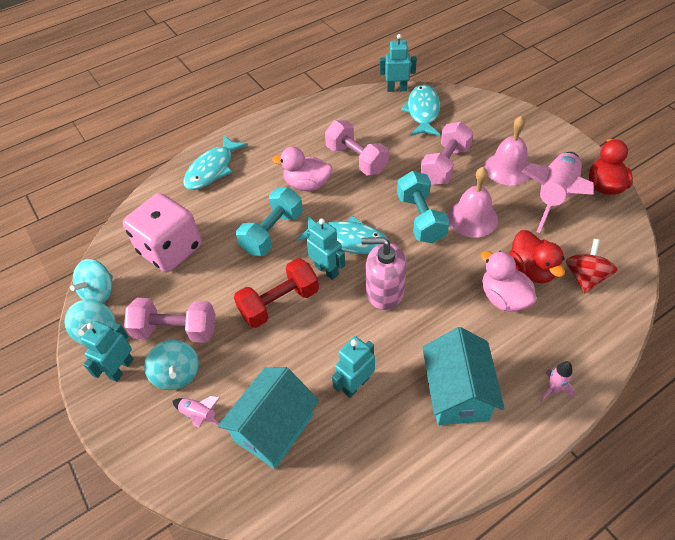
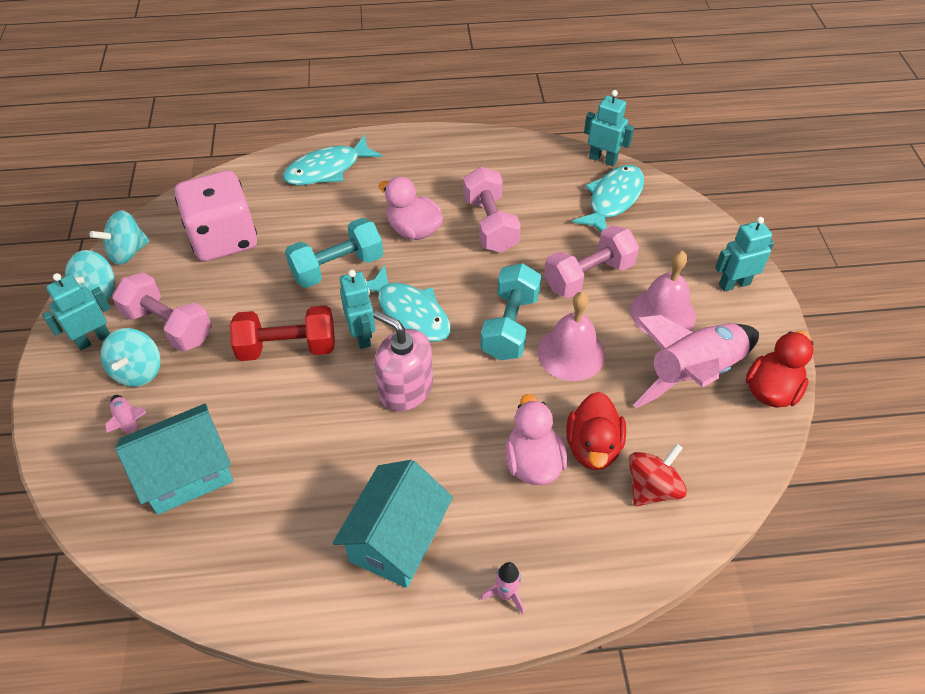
camera: 25 degrees right, 0 degrees up
(355, 385) = (298, 473): turquoise robot -> turquoise robot (734, 284)

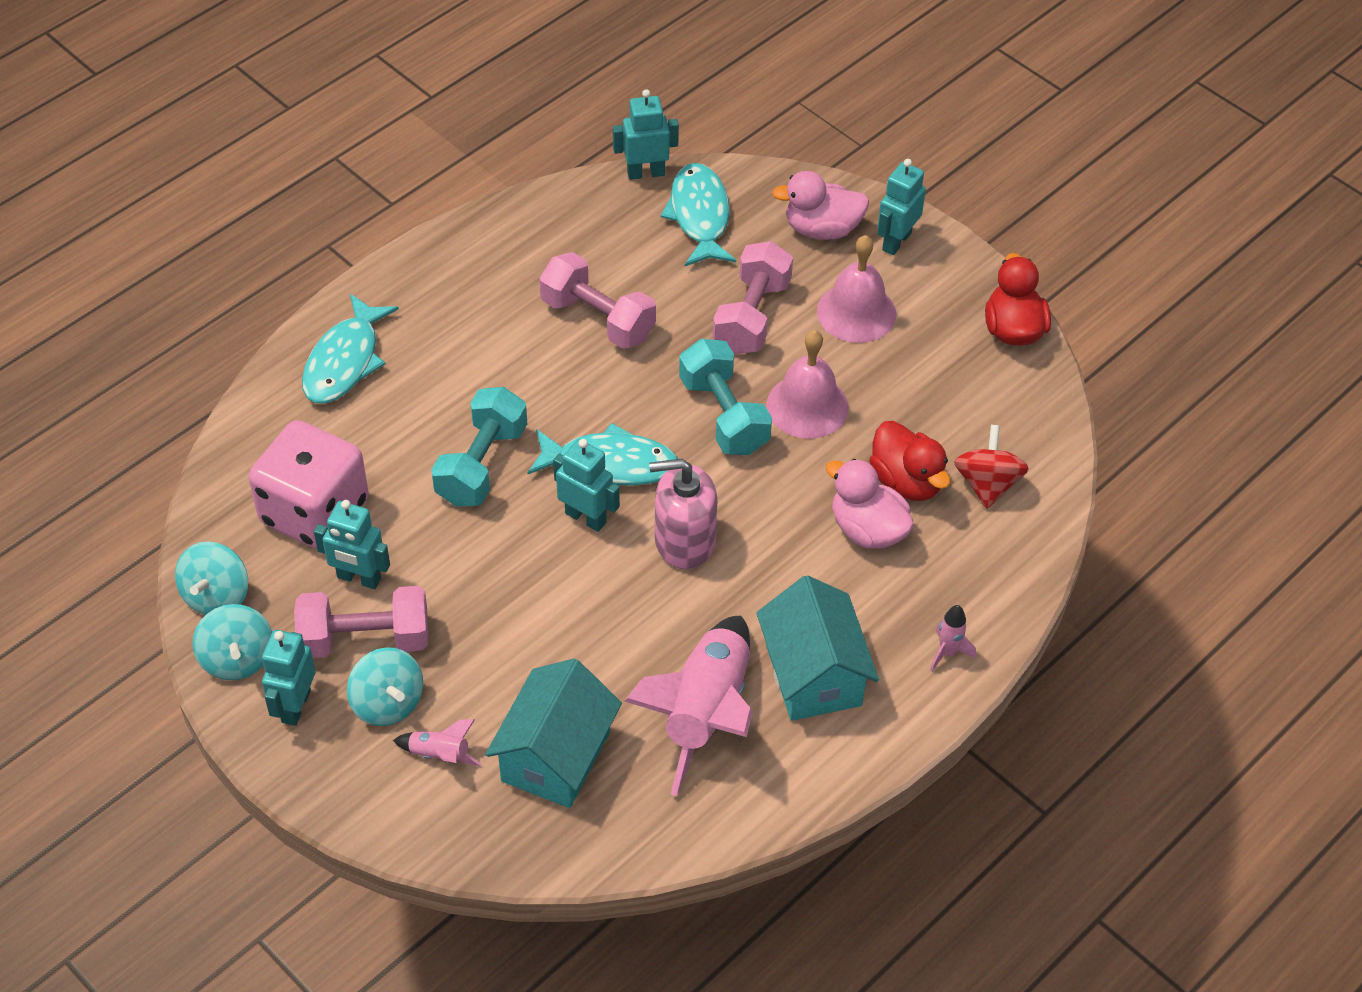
camera: 40 degrees left, 0 degrees up
(204, 289) = (359, 578): none -> turquoise robot
(287, 347) = (521, 578): red dumbbell -> none
(413, 230) = (521, 373): pink duck -> pink duck (822, 229)
(693, 374) = (934, 356): pink rocket -> pink rocket (705, 713)

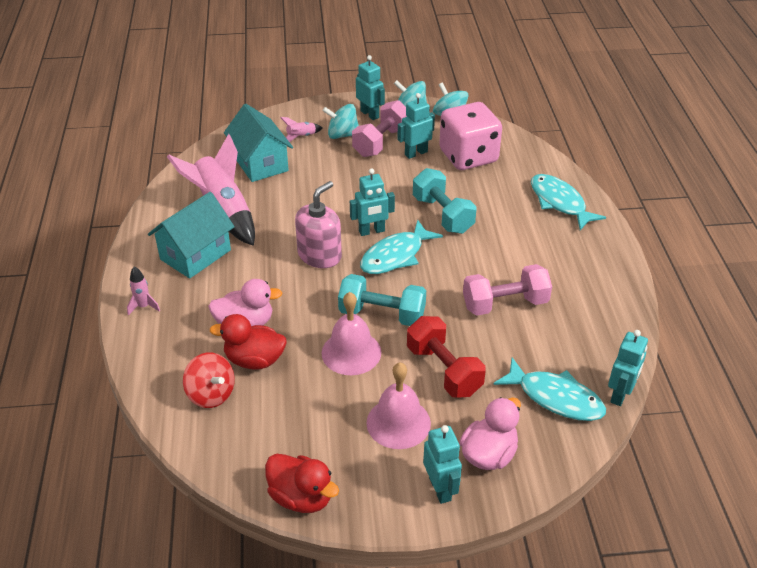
camera: 130 degrees right, 10 degrees down
(751, 316) = (444, 370): pink dumbbell -> red dumbbell
(813, 674) = (195, 255): turquoise house -> turquoise house turned 75 degrees counterclockwise

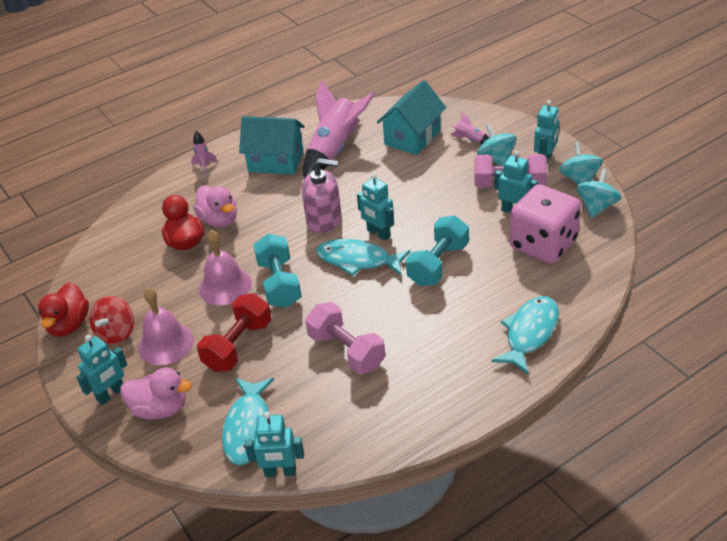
camera: 65 degrees right, 0 degrees up
(211, 394) = (140, 238): red spinning top -> red spinning top (116, 333)

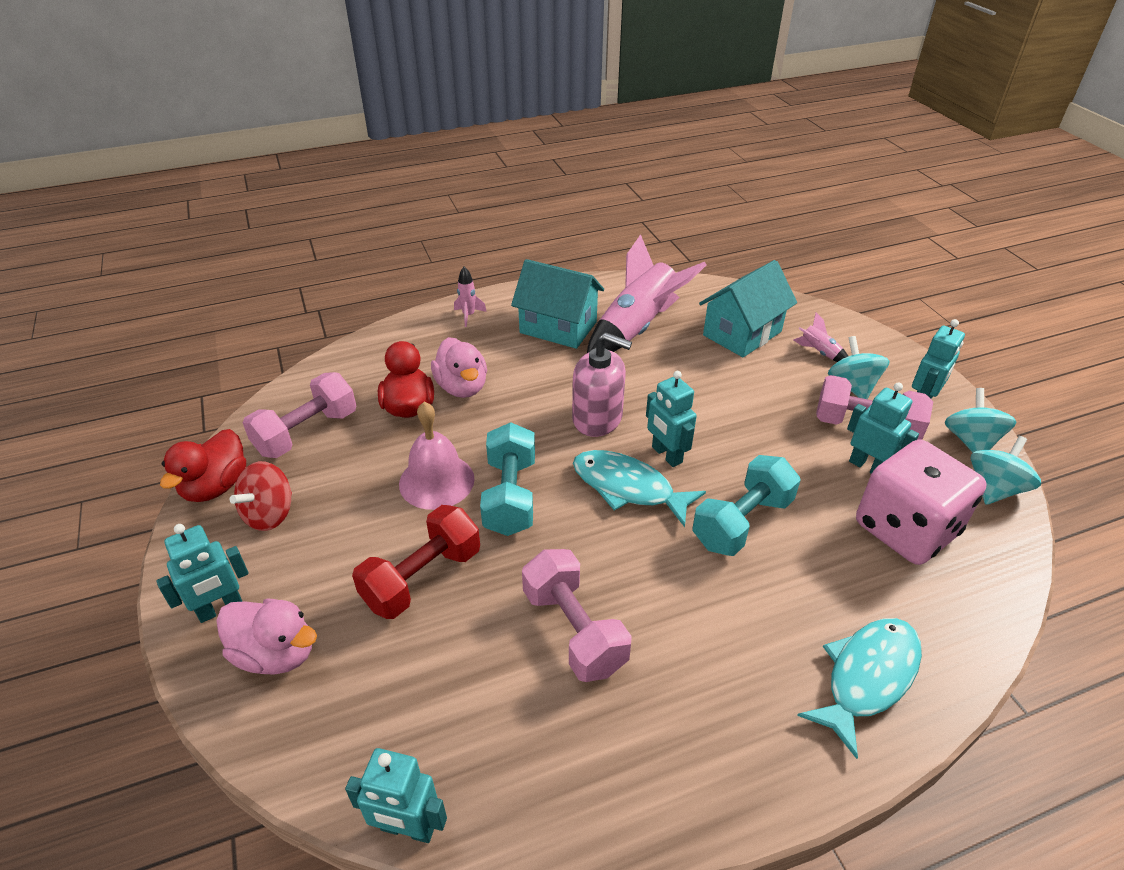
camera: 10 degrees right, 0 degrees up
(118, 276) = (307, 432): none -> pink dumbbell
(165, 343) = (326, 547): pink bell -> none
(248, 428) = (388, 726): turquoise fish -> none

